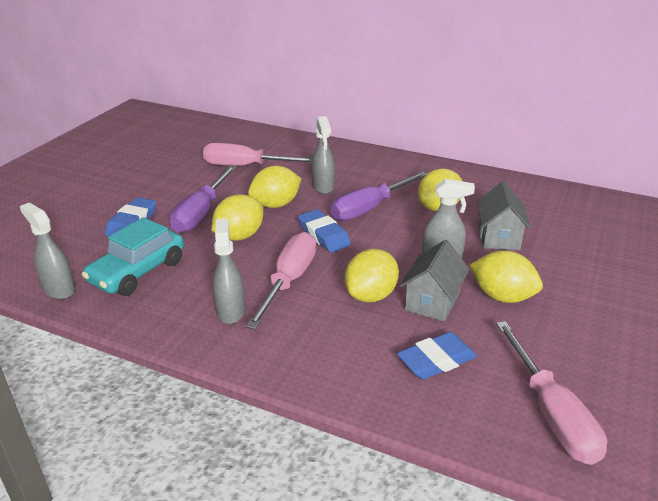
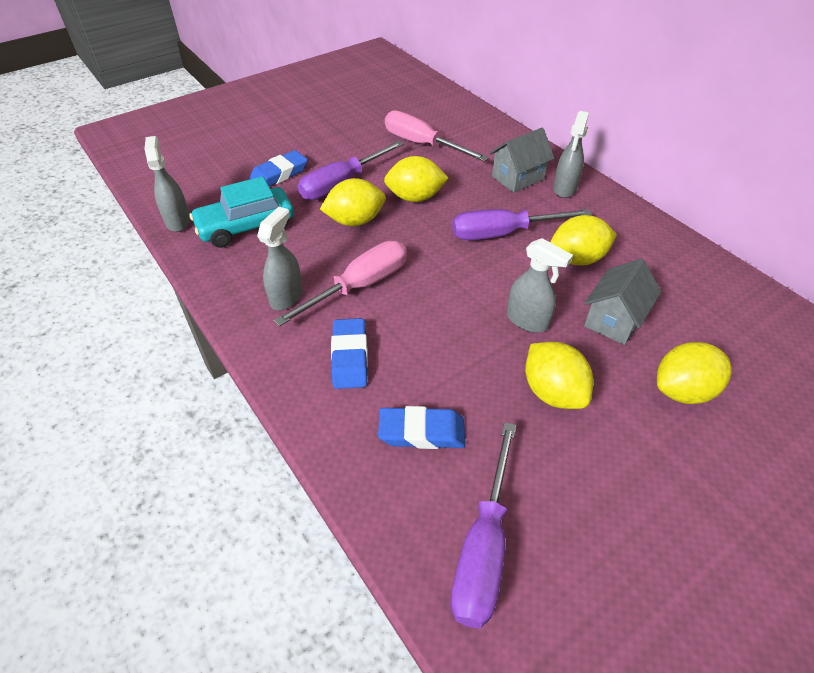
camera: 30 degrees right, 15 degrees up
(323, 187) = (477, 192): grey spray bottle -> grey spray bottle (564, 189)
(324, 235) = (432, 248): blue eraser -> blue eraser (350, 357)
(371, 295) = (420, 333): yellow lemon -> yellow lemon (683, 390)
(432, 302) = (474, 366): grey house -> grey house (517, 178)
(551, 413) = (483, 547): pink screwdriver -> purple screwdriver

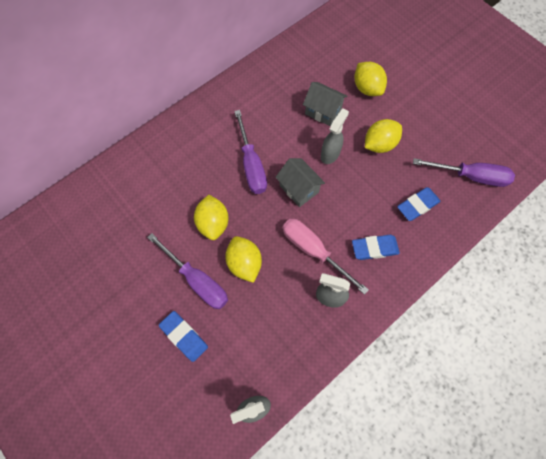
camera: 95 degrees left, 20 degrees up
(246, 227) = (257, 346): turquoise car -> none
(421, 432) = (417, 205): blue eraser -> blue eraser turned 60 degrees clockwise
(422, 144) = (138, 223): pink screwdriver -> none
(517, 178) = (185, 154): grey house -> grey house (299, 189)
(564, 189) = (198, 126): grey spray bottle -> none
(577, 259) = (273, 124): yellow lemon -> none

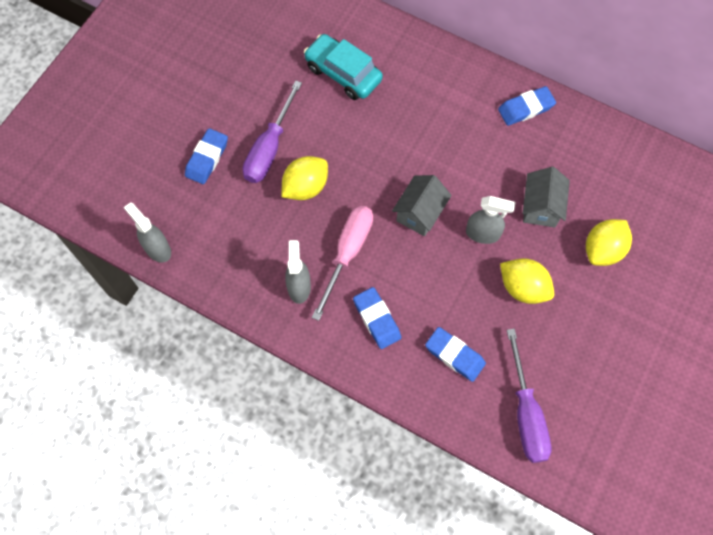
camera: 70 degrees right, 0 degrees up
(154, 201) = (343, 73): none -> turquoise car
(213, 223) = (340, 140): yellow lemon -> none
(243, 92) = (526, 108): none -> blue eraser
(251, 165) = (429, 152): purple screwdriver -> none

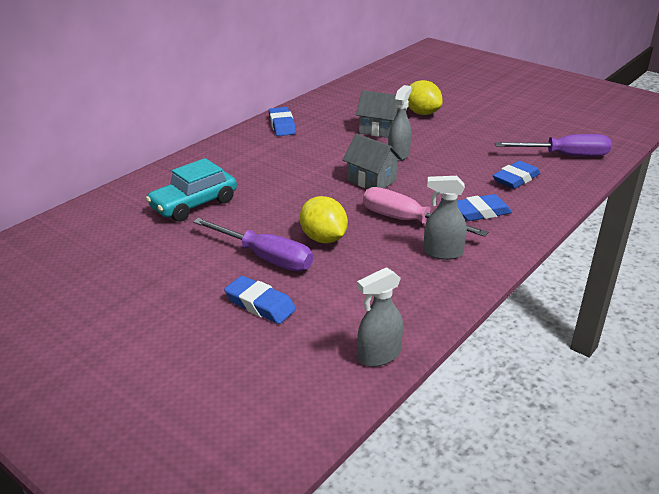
camera: 80 degrees left, 35 degrees down
(523, 288) = (452, 145): yellow lemon -> none

